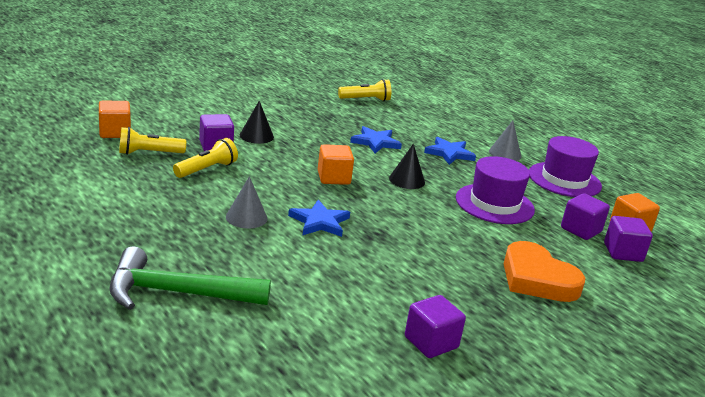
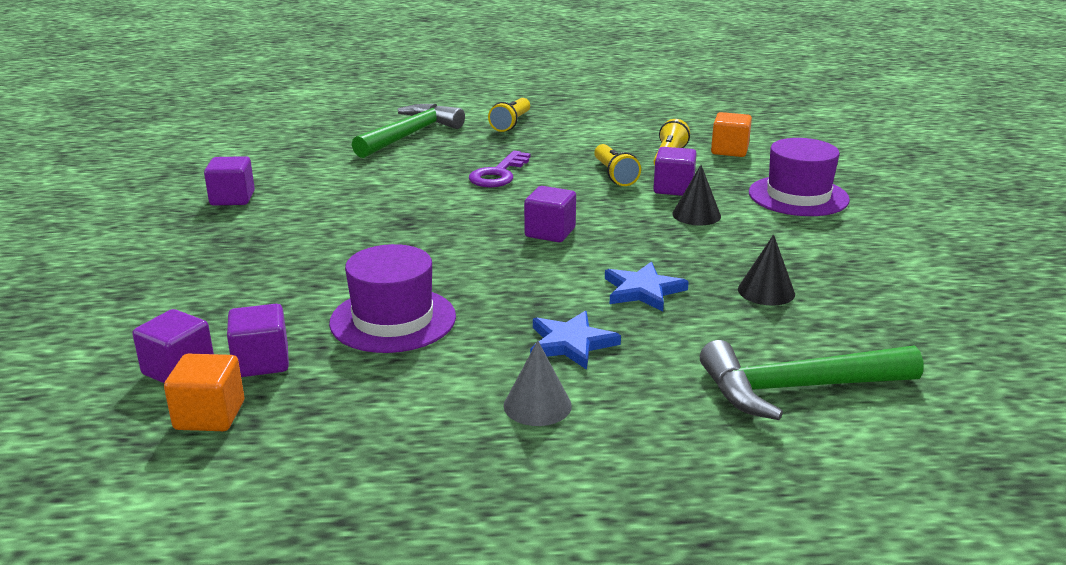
camera: 125 degrees right, 0 degrees up
(246, 217) = (498, 174): grey cone -> purple key
(319, 222) = (459, 202): blue star -> none
(333, 178) = (550, 232): orange cube -> purple cube
(366, 99) = (836, 336): yellow flashlight -> yellow flashlight (511, 124)
(407, 180) = (509, 277): black cone -> black cone (766, 291)
(419, 106) = (797, 388): none -> green hammer
(537, 279) = (227, 280): orange heart -> none
(564, 180) = (397, 428): purple hat -> purple hat (798, 196)

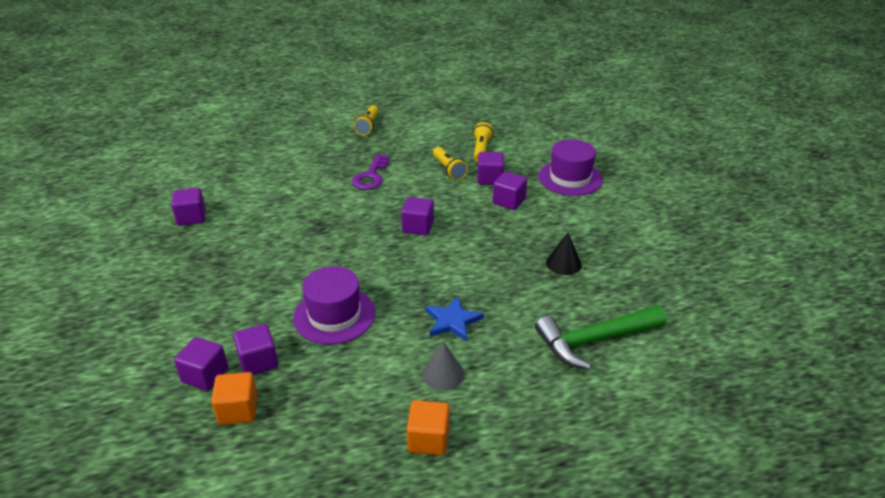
camera: 10 degrees left, 10 degrees up
(410, 135) = (300, 144): green hammer -> none
(643, 290) = (488, 271): blue star -> none
(696, 215) = (509, 201): black cone -> purple cube
(729, 150) = (519, 140): orange cube -> orange cube (428, 439)

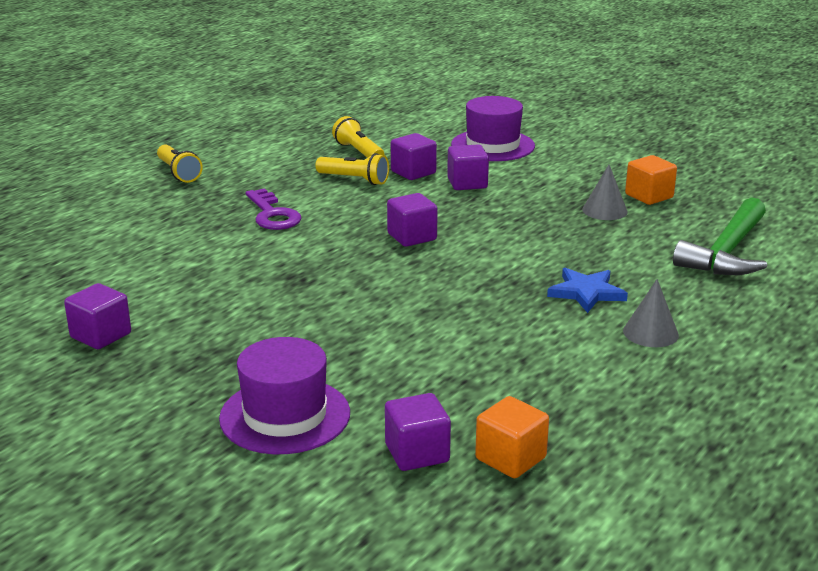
camera: 40 degrees left, 10 degrees down
(258, 362) = (454, 413): purple cube -> none
(334, 315) = (461, 340): purple hat -> purple hat (285, 415)
(428, 439) = (724, 382): orange cube -> orange cube (649, 196)
(563, 263) = (604, 210): black cone -> grey cone

